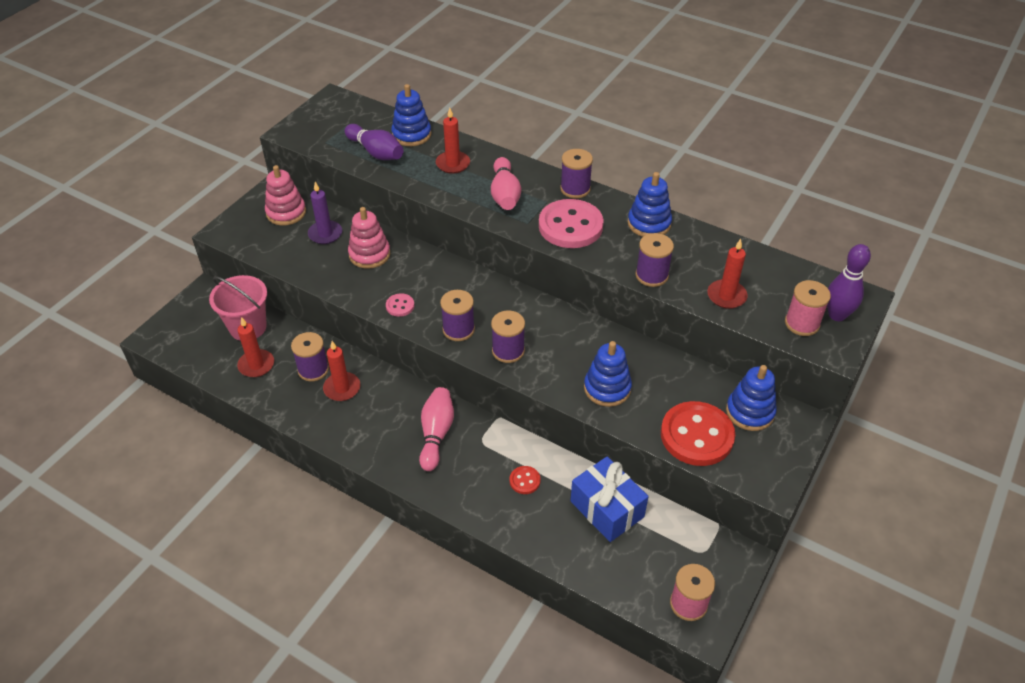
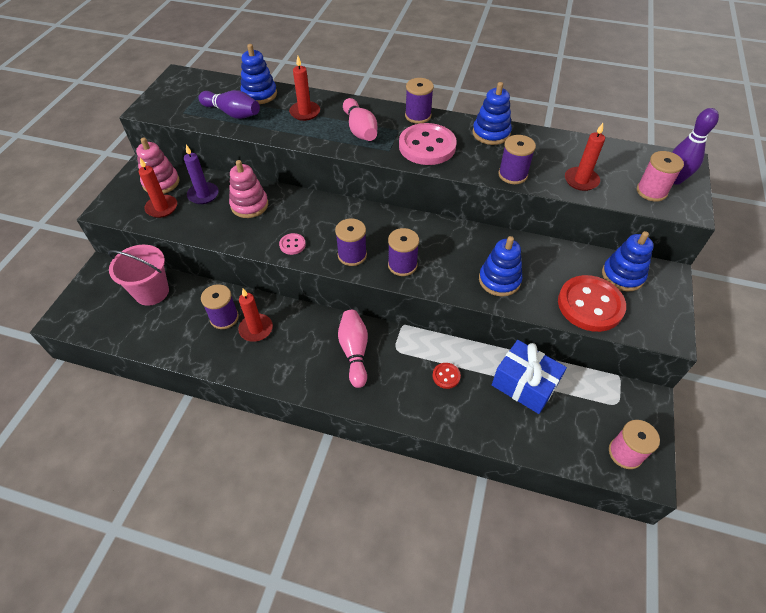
camera: 15 degrees left, 5 degrees up
(256, 365) = (169, 324): red candle -> red candle (162, 208)

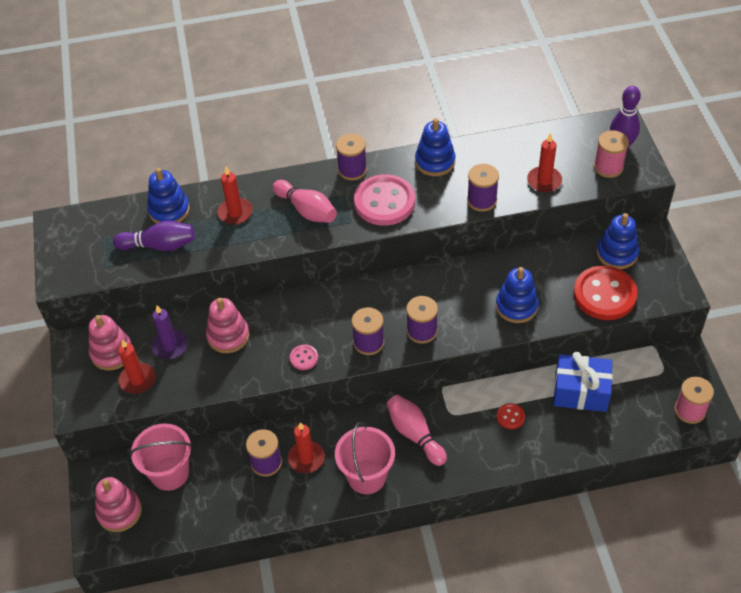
camera: 25 degrees left, 0 degrees up
(96, 302) = (119, 512): none -> pink stacking toy
(291, 367) = (367, 476): none -> pink bucket

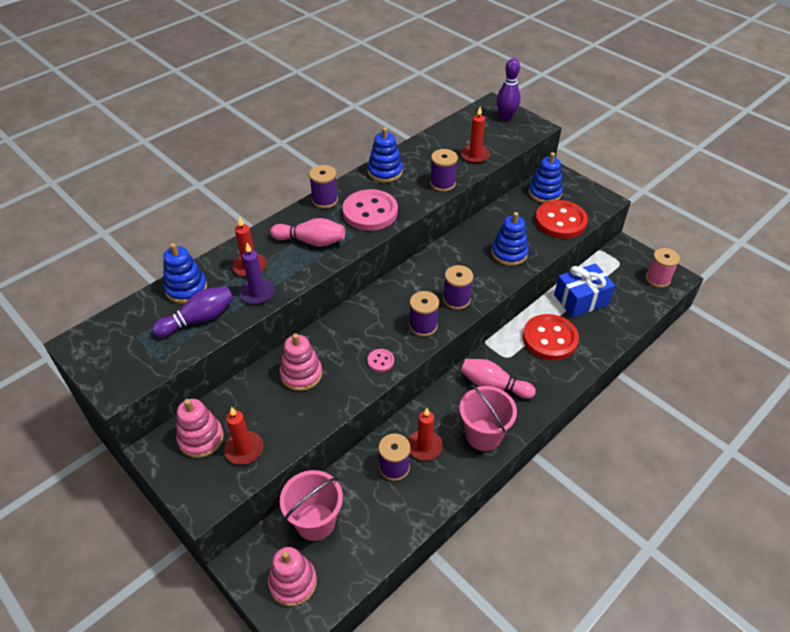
camera: 35 degrees left, 5 degrees down
(170, 346) = (254, 407): purple candle -> purple candle (257, 293)
(510, 417) = (550, 339): red button -> red button, size x2.26
(608, 167) = (509, 132): pink spool -> none

